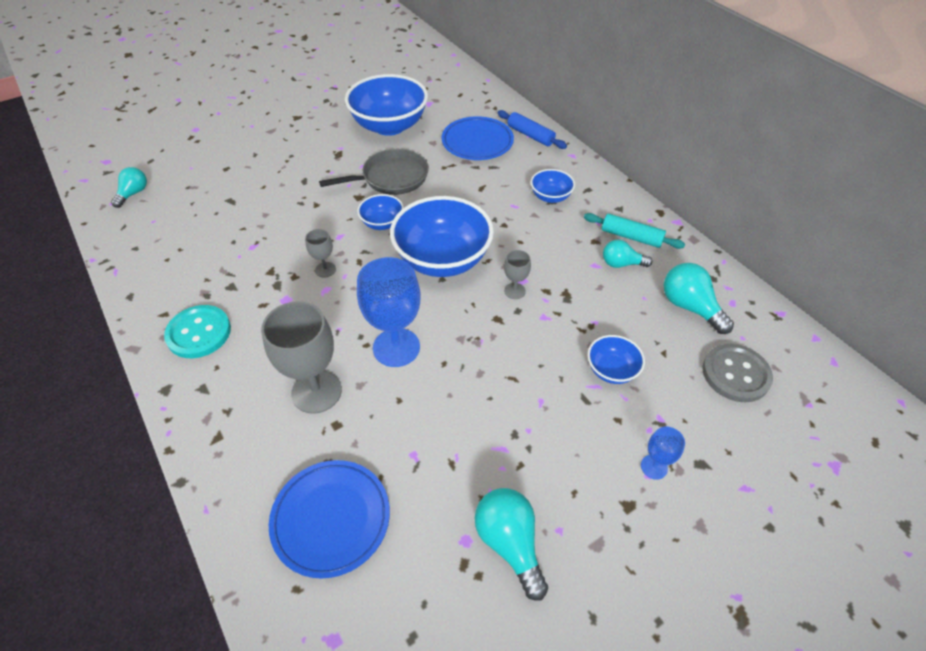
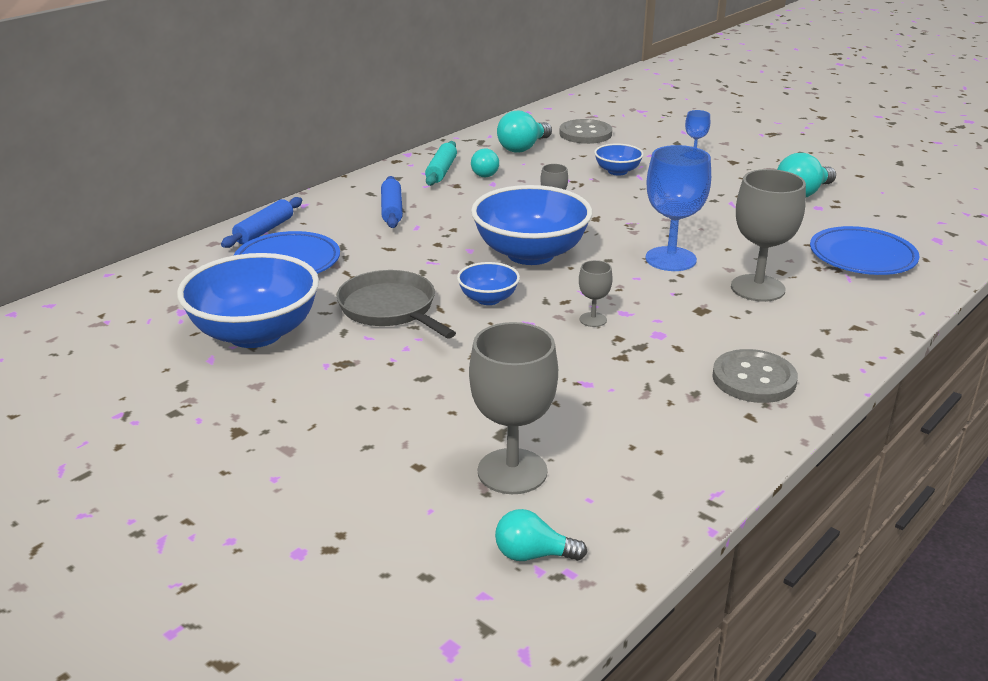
camera: 105 degrees left, 20 degrees down
(196, 198) = (512, 471): none -> grey goblet
(199, 333) = (754, 379): turquoise button -> grey button
(550, 197) = (392, 210): blue bowl -> blue rolling pin

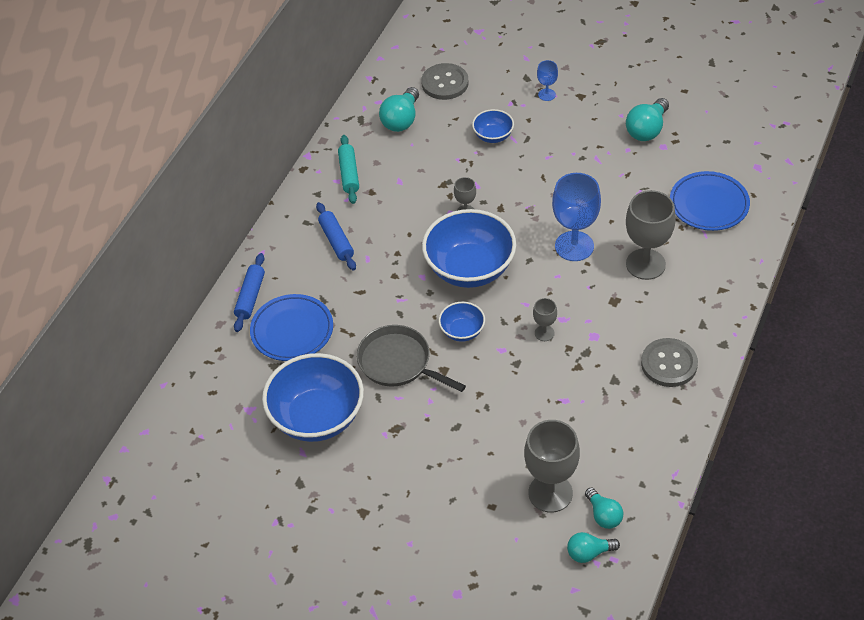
camera: 15 degrees left, 20 degrees up
(484, 173) = (385, 168): turquoise light bulb -> turquoise light bulb (603, 515)

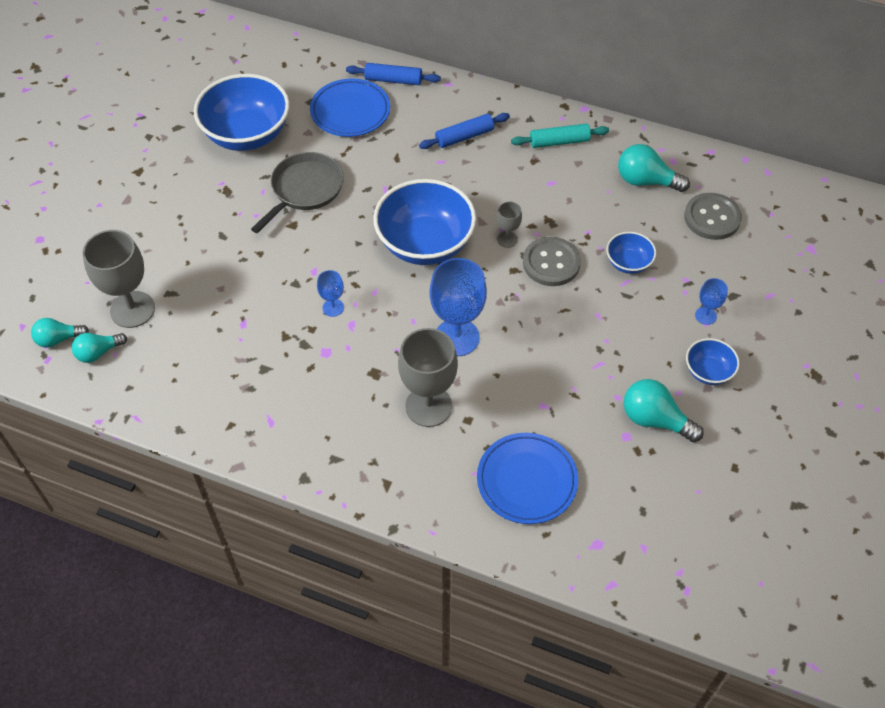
camera: 85 degrees right, 5 degrees up
(462, 331) = (340, 238): blue bowl -> blue bowl (708, 371)
(544, 333) = (333, 308): grey goblet -> blue goblet
(589, 553) = (58, 339): turquoise light bulb -> turquoise light bulb turned 90 degrees counterclockwise
(669, 364) = (281, 421): grey button -> grey button (551, 263)

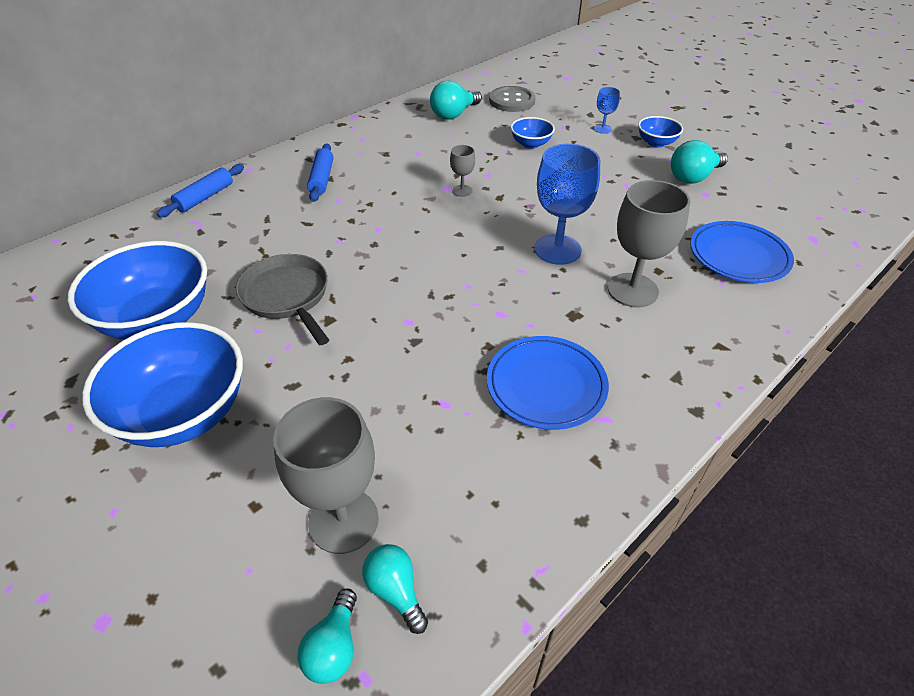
camera: 65 degrees left, 10 degrees down
(98, 353) = (395, 591): turquoise light bulb -> turquoise light bulb turned 150 degrees clockwise
(333, 308) = (469, 321): blue goblet -> none
(350, 111) = (213, 234): blue plate -> blue plate (546, 385)
(425, 244) = (431, 236): blue bowl -> blue bowl (184, 413)
(551, 263) = (505, 177): grey button -> none
(559, 141) = (377, 137): turquoise rolling pin -> none

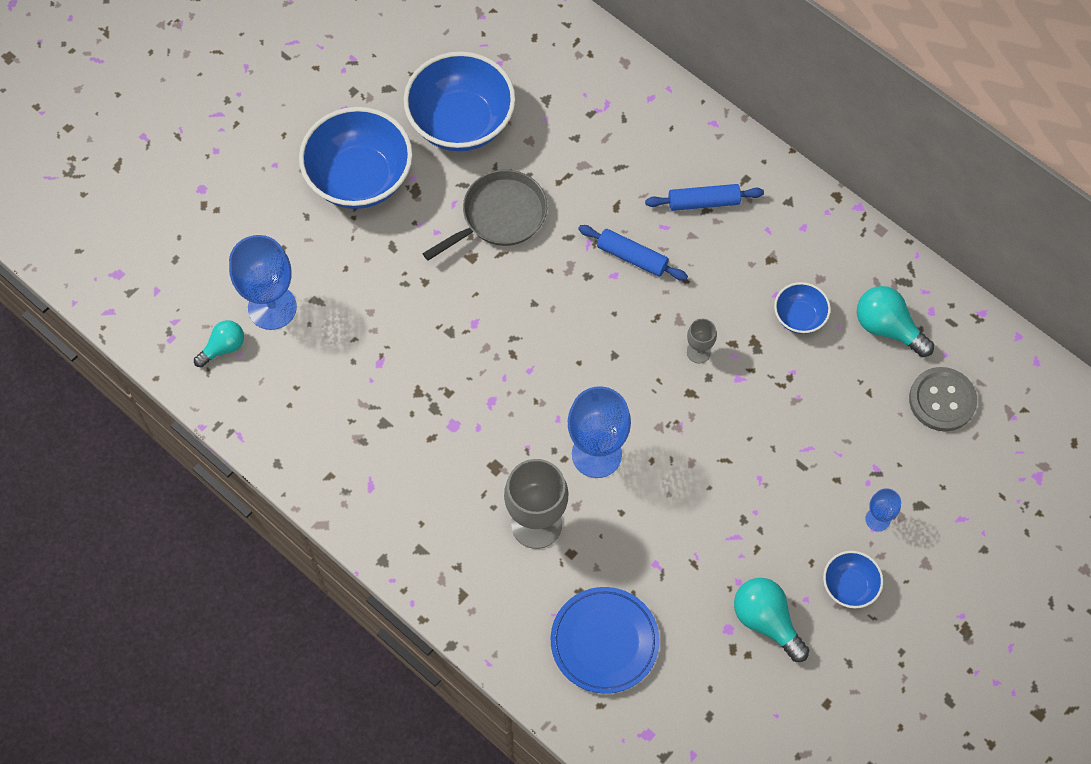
camera: 85 degrees right, 20 degrees up
(205, 197) = (651, 98): blue rolling pin -> blue rolling pin (632, 257)
(334, 647) = (188, 318): turquoise light bulb -> none
(343, 521) = (272, 307): grey goblet -> blue goblet
(531, 144) = (820, 426): blue bowl -> blue bowl (799, 317)
(546, 385) = (404, 440): blue plate -> none

